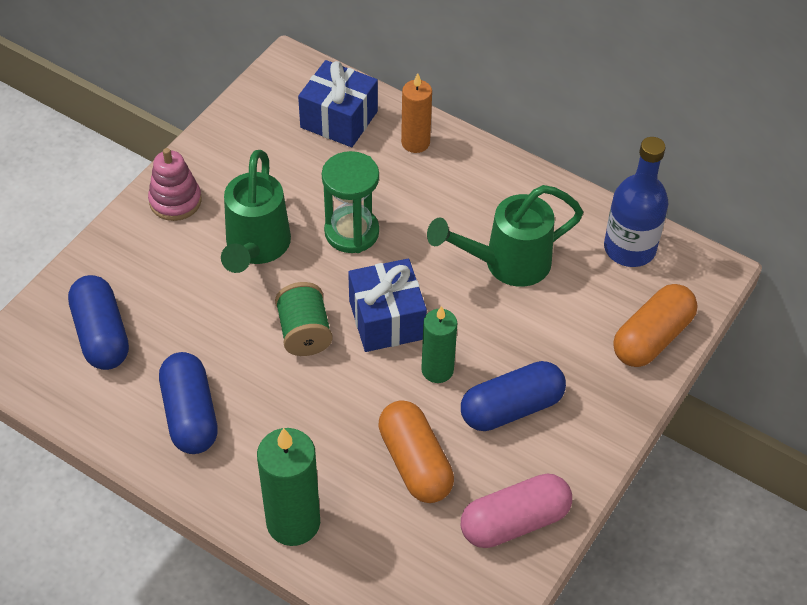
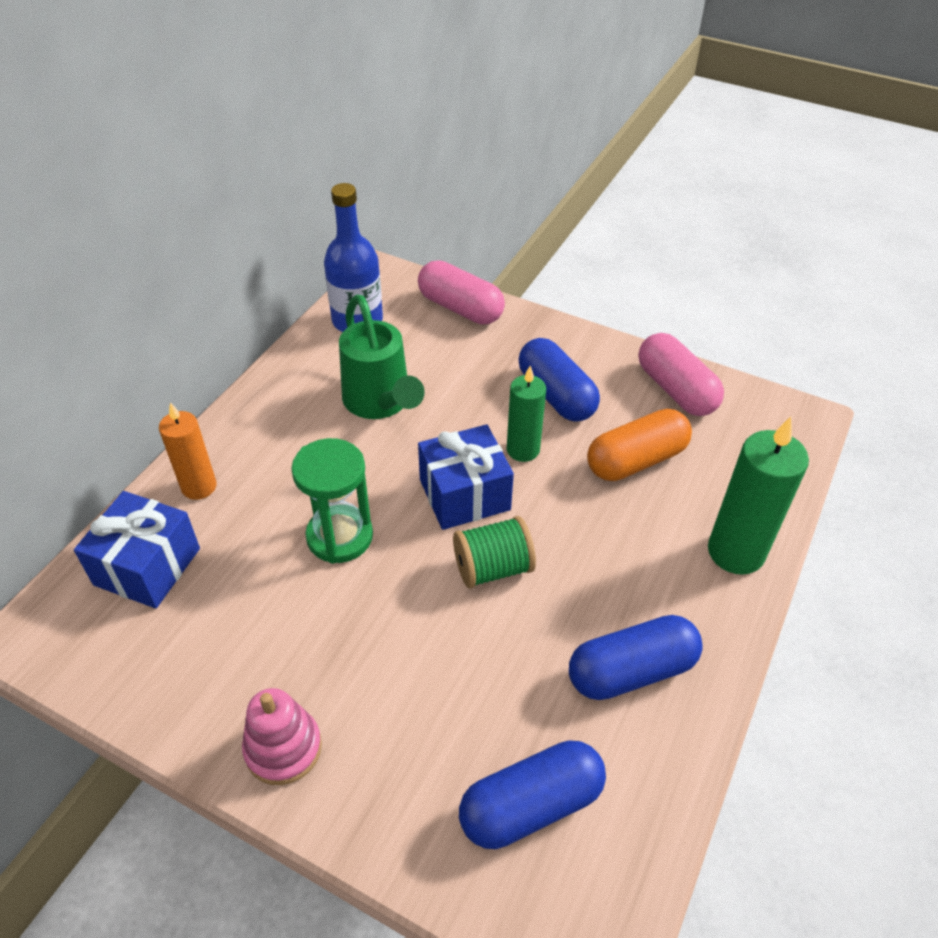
camera: 95 degrees left, 5 degrees down
(256, 249) = (369, 634): green watering can -> none
(652, 337) = (460, 308): orange capsule -> pink capsule

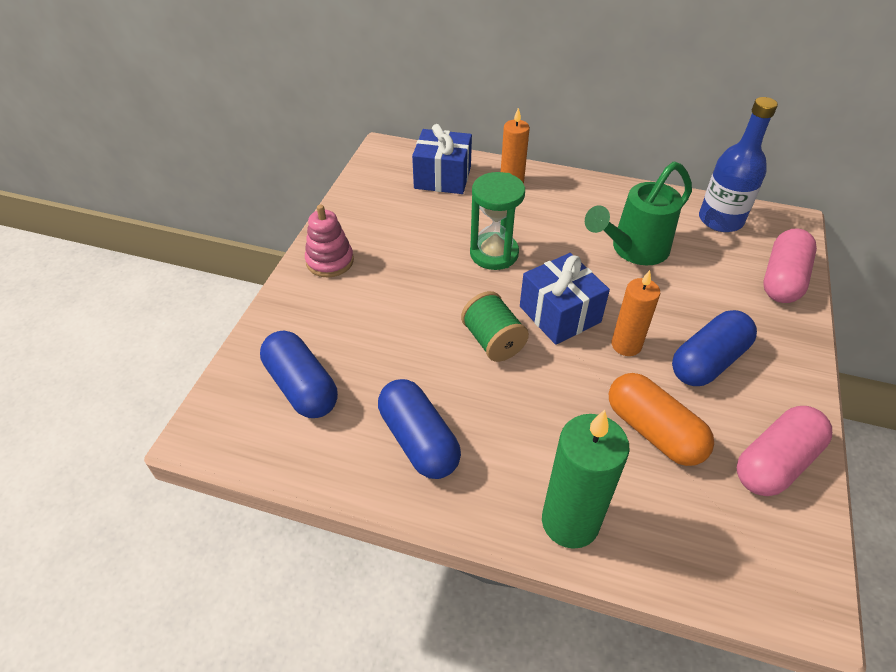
camera: 80 degrees right, 0 degrees up
(523, 450) = (626, 345): green candle -> orange candle

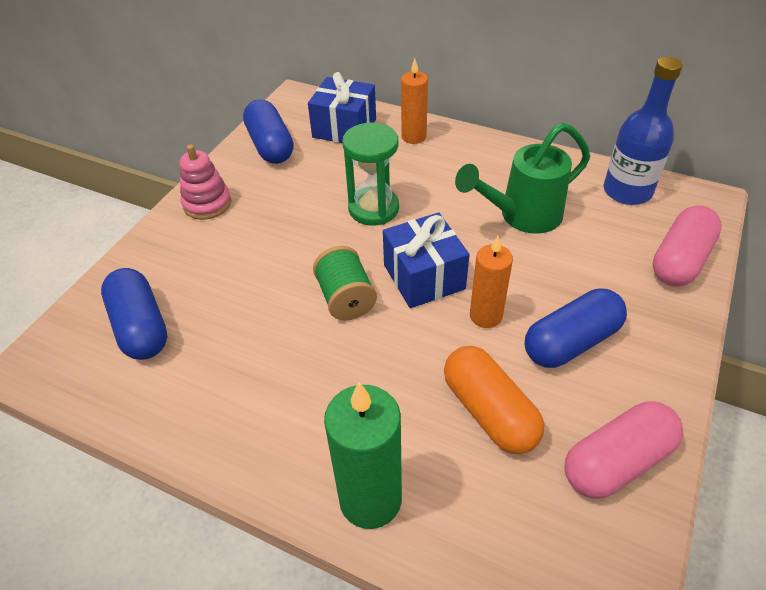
camera: 10 degrees right, 0 degrees up
(418, 440) = (239, 394): blue capsule -> blue capsule (270, 146)

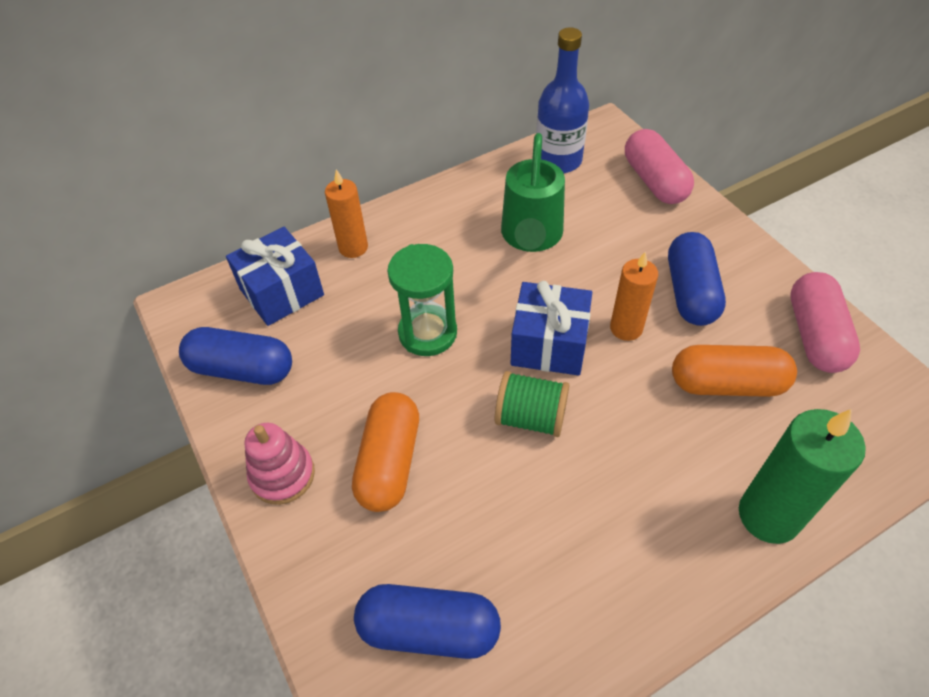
camera: 55 degrees left, 5 degrees up
(251, 245) = (389, 462): none -> orange capsule

